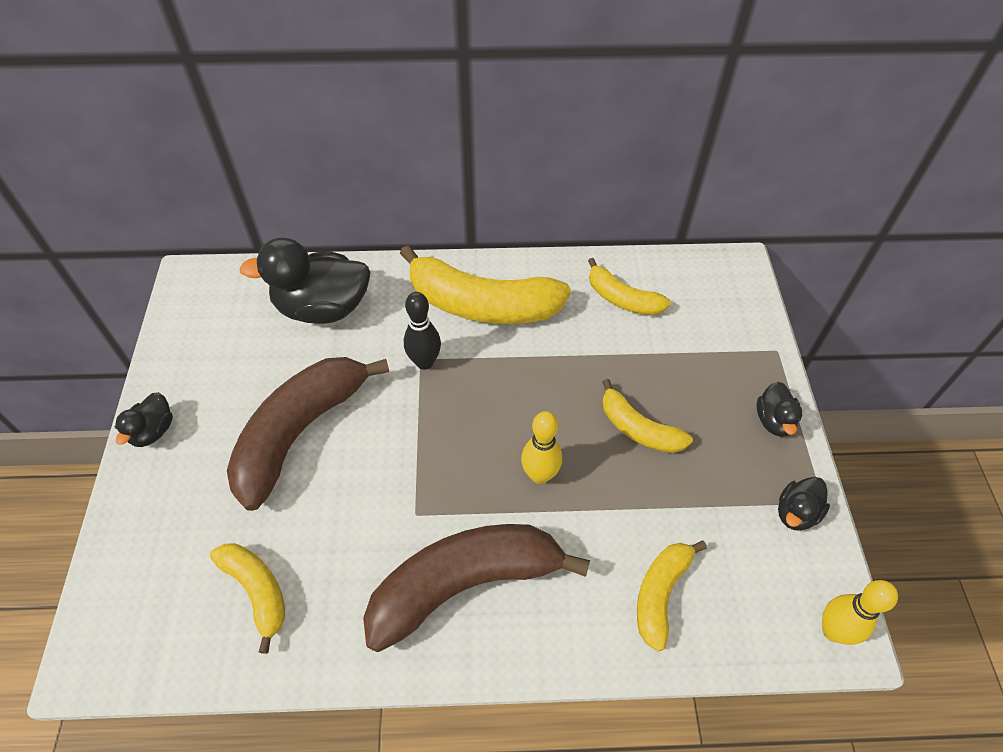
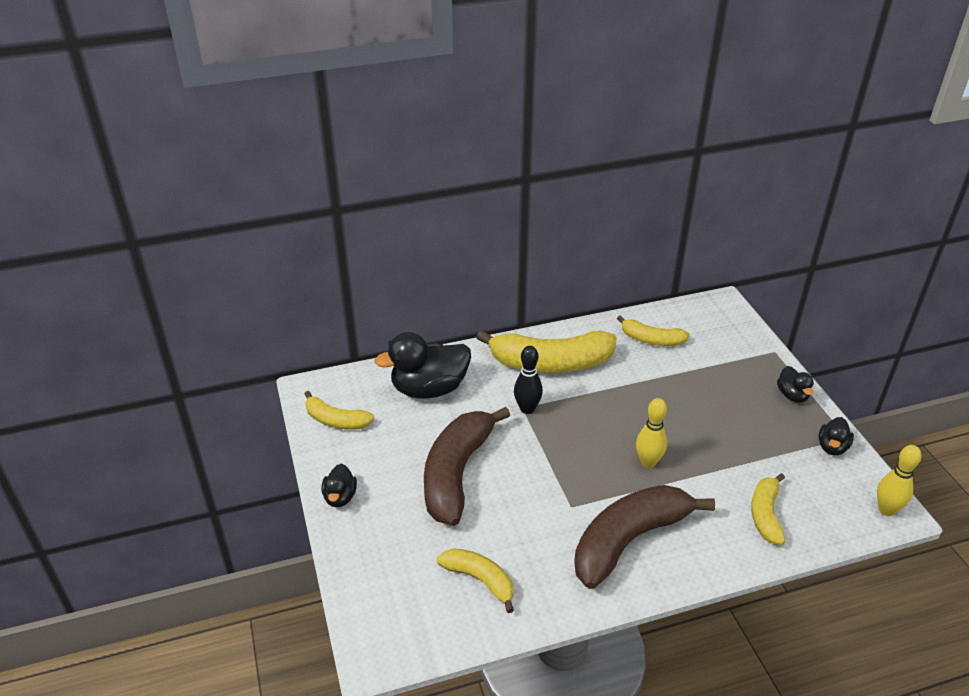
camera: 15 degrees left, 15 degrees down
(638, 429) = (703, 419): yellow banana -> yellow banana (336, 420)

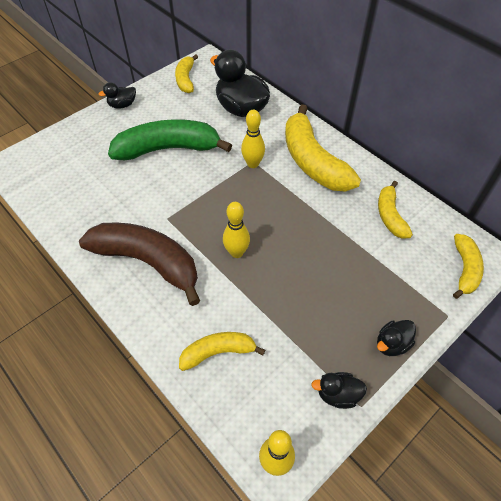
camera: 65 degrees right, 15 degrees up
(457, 473) = (168, 149): brown banana -> green banana
(480, 580) = (80, 191): yellow banana -> yellow banana (464, 269)
(527, 409) = (253, 164): black bowling pin -> yellow bowling pin

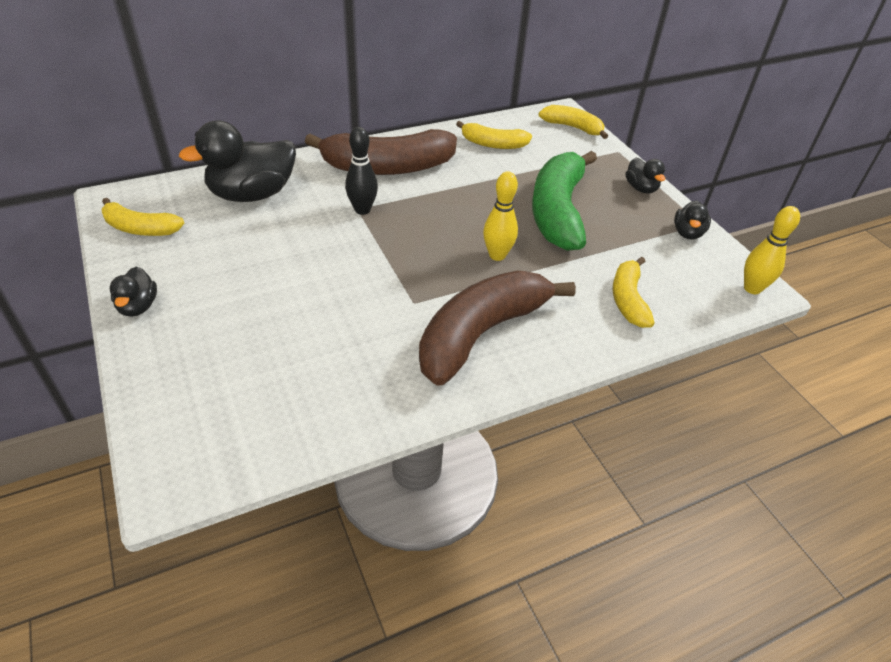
camera: 75 degrees left, 10 degrees down
(168, 149) = (281, 275): green banana -> green banana (558, 211)
(253, 164) = (362, 210): yellow bowling pin -> black bowling pin
(312, 161) = (387, 167): yellow banana -> brown banana

